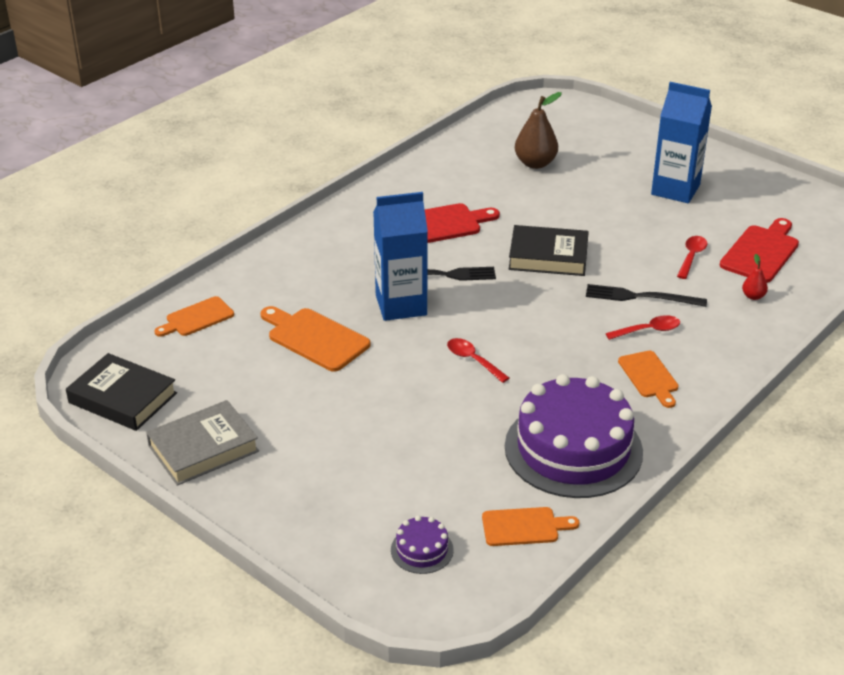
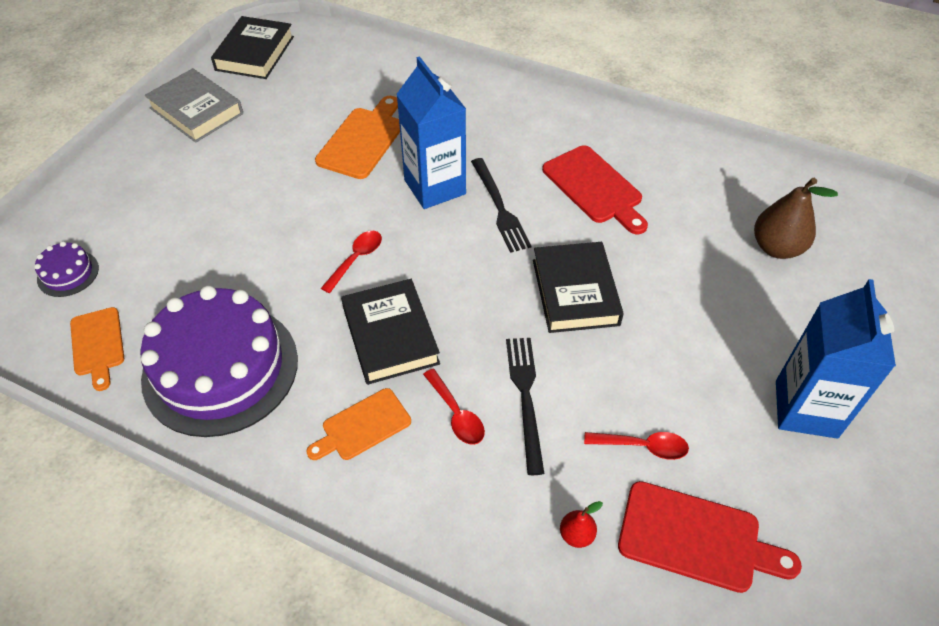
camera: 75 degrees right, 15 degrees up
(197, 318) = (372, 64): orange cutting board -> none
(564, 352) = (390, 336): none -> black book

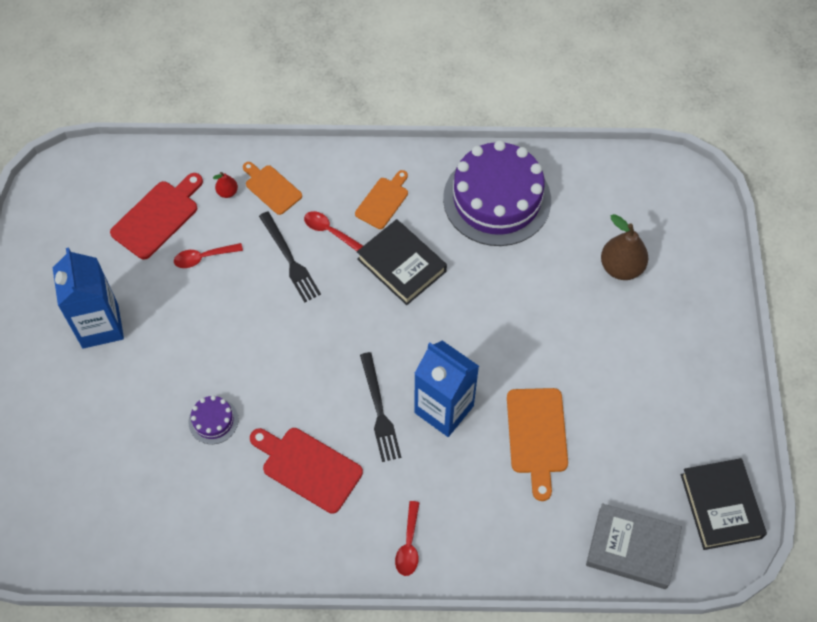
camera: 155 degrees right, 10 degrees up
(68, 273) = (657, 218): purple cake -> purple cake (213, 420)
(98, 345) = (587, 182): orange cutting board -> orange cutting board (271, 188)
(196, 111) = (707, 405): grey book -> grey book (632, 548)
(356, 259) = (463, 314): red spoon -> red spoon (409, 545)
(499, 207) = (379, 410): black fork -> black fork turned 150 degrees counterclockwise
(575, 292) = (287, 353): black book -> none
(696, 538) = (158, 217): red cutting board -> red cutting board turned 135 degrees clockwise
(776, 248) = (137, 464): brown pear -> brown pear (621, 267)

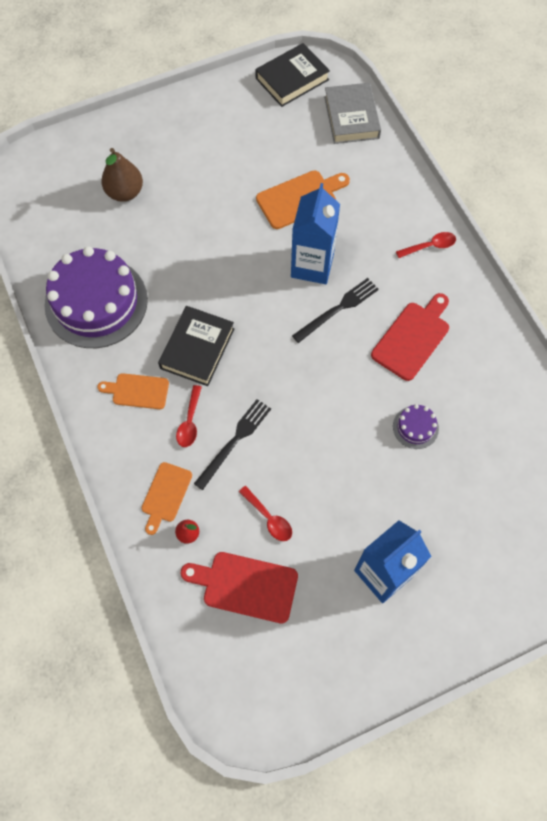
camera: 115 degrees left, 5 degrees up
(308, 467) = (412, 338): red cutting board -> red cutting board turned 150 degrees counterclockwise

